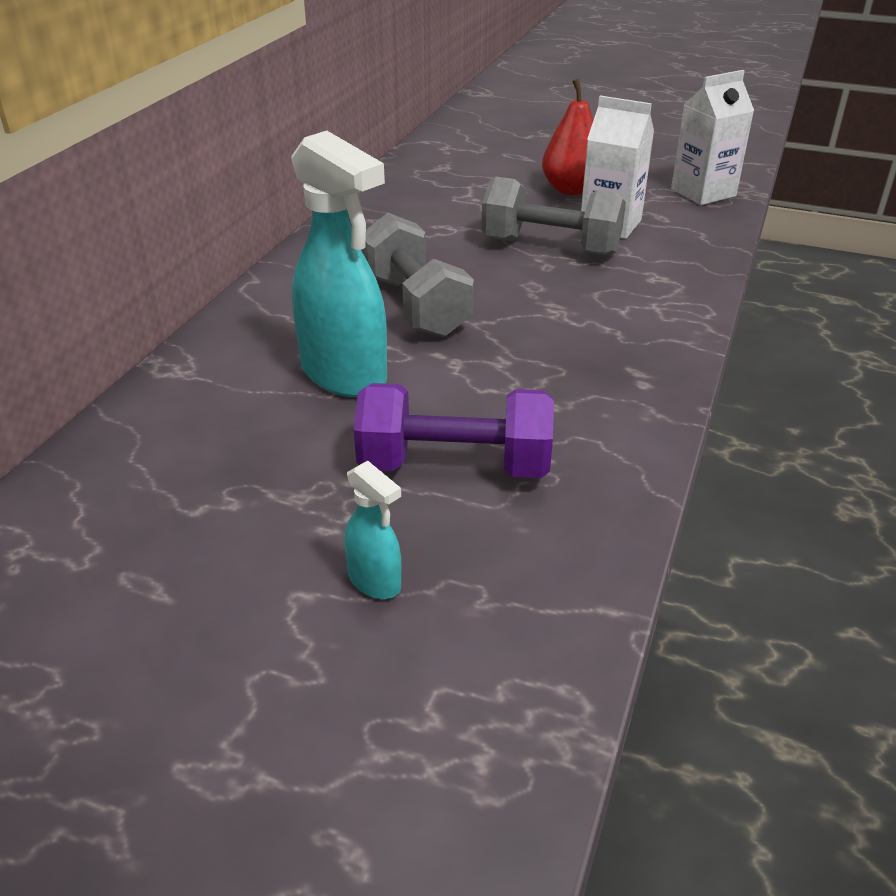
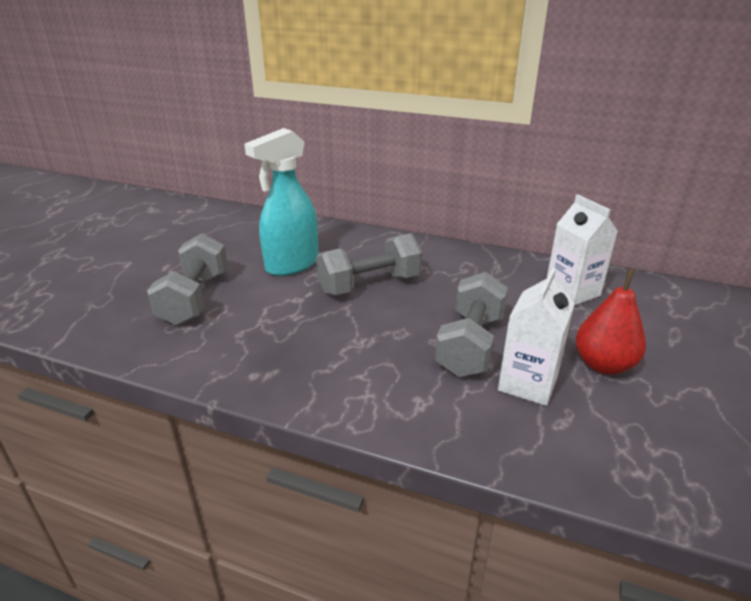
camera: 90 degrees right, 5 degrees down
(375, 581) = (123, 279): turquoise spray bottle -> none
(454, 466) = (195, 298): purple dumbbell -> grey dumbbell
(703, 192) = (650, 470): white carton -> white carton (572, 292)

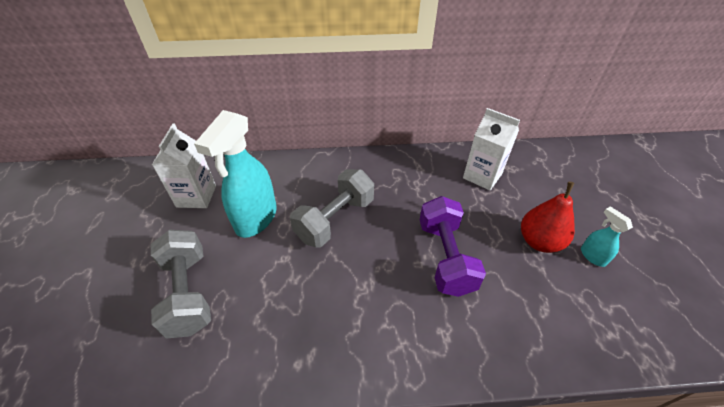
camera: 25 degrees left, 15 degrees up
(470, 344) = (445, 257): grey dumbbell -> purple dumbbell
(527, 383) = (504, 281): white carton -> white carton (196, 196)
(671, 398) = (592, 256): none -> turquoise spray bottle

